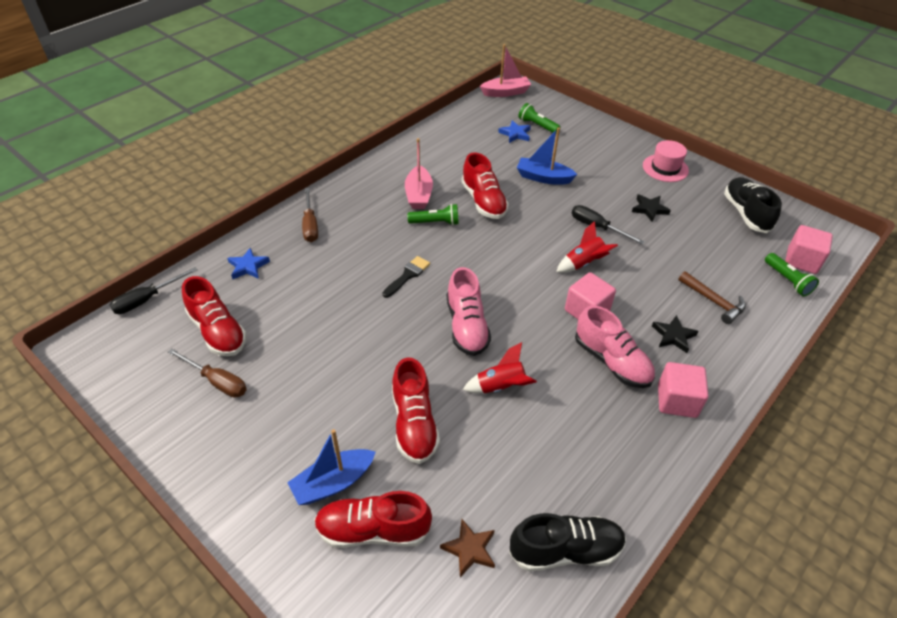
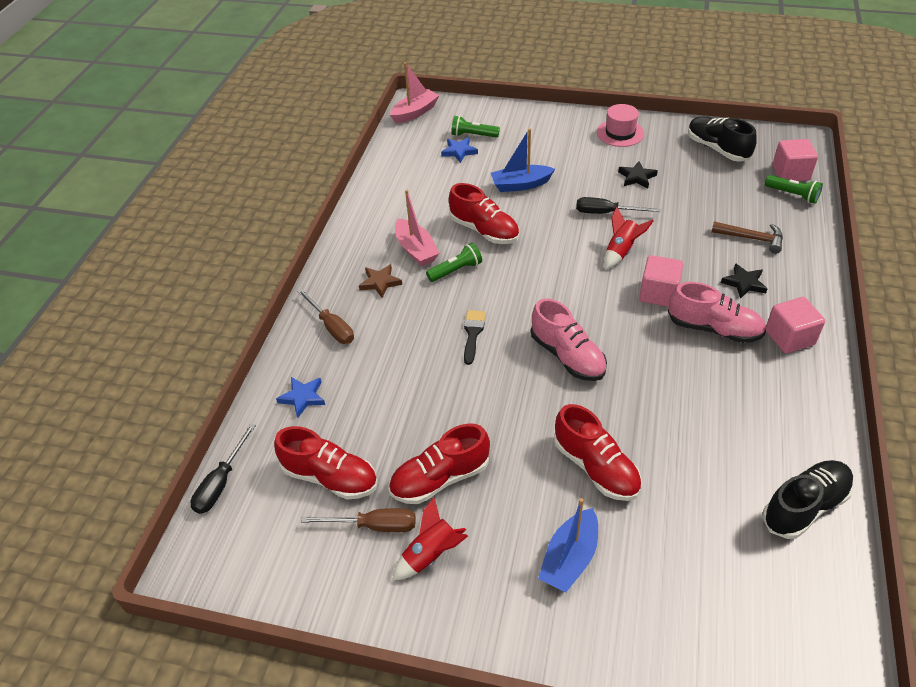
camera: 25 degrees left, 0 degrees up
(373, 530) = (640, 579): red shoe -> red shoe (440, 478)
(470, 549) = (732, 549): brown star -> brown star (380, 282)
(500, 387) = (642, 396): red rocket -> red rocket (431, 555)

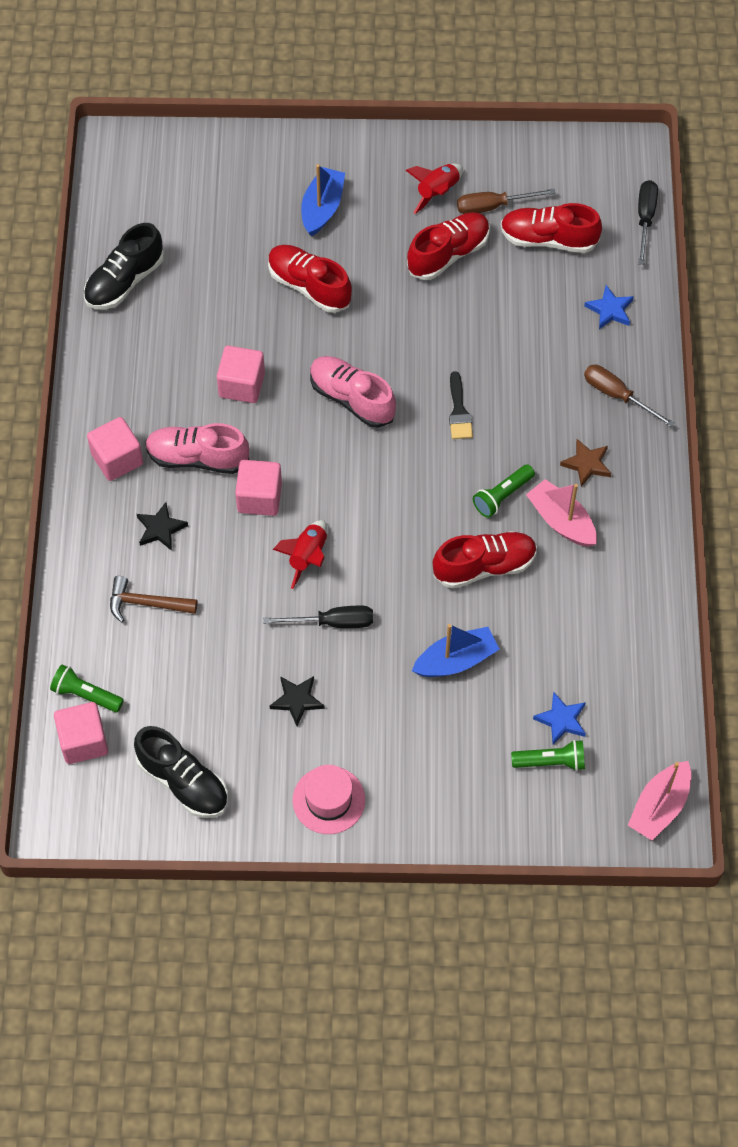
camera: 165 degrees right, 15 degrees up
(484, 230) = (484, 566): red shoe -> red shoe turned 135 degrees clockwise
(672, 382) = (242, 385): none -> pink cube

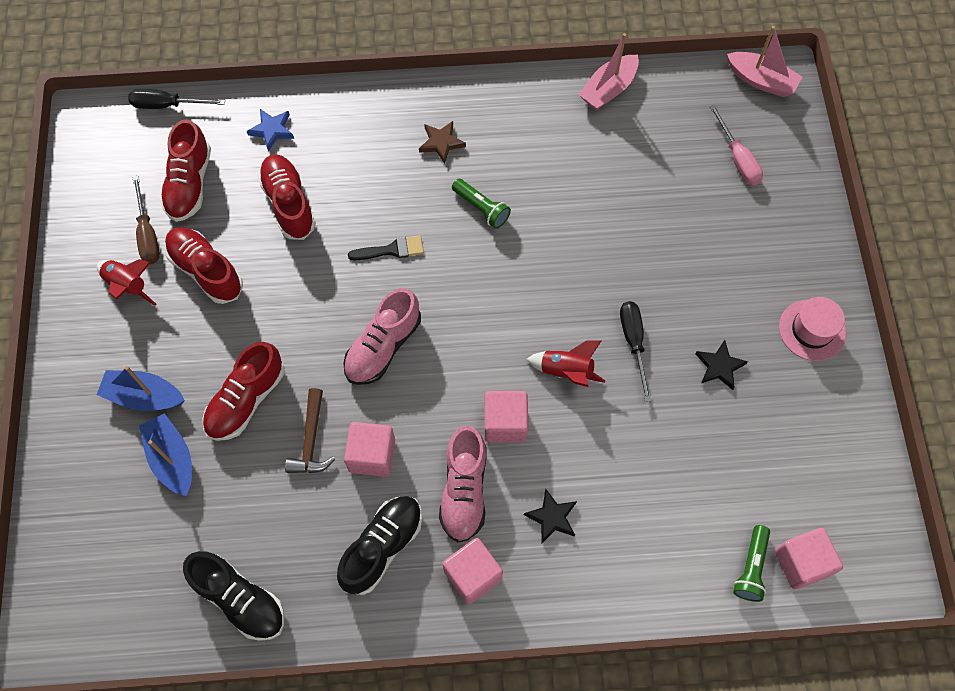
camera: 95 degrees left, 5 degrees up
(146, 603) = (639, 520): brown hammer -> brown hammer (311, 440)
(183, 782) = (823, 460): black shoe -> black shoe (382, 547)
(456, 660) = (655, 236): blue boat -> blue boat (172, 458)
(484, 566) = (556, 219): red shoe -> red shoe (289, 203)
(551, 761) = (737, 158): green flashlight -> pink screwdriver
(561, 521) = (502, 160): pink boat -> pink boat (608, 89)
(561, 720) = (697, 152): blue star -> none
(617, 395) = (366, 121): brown screwdriver -> none

